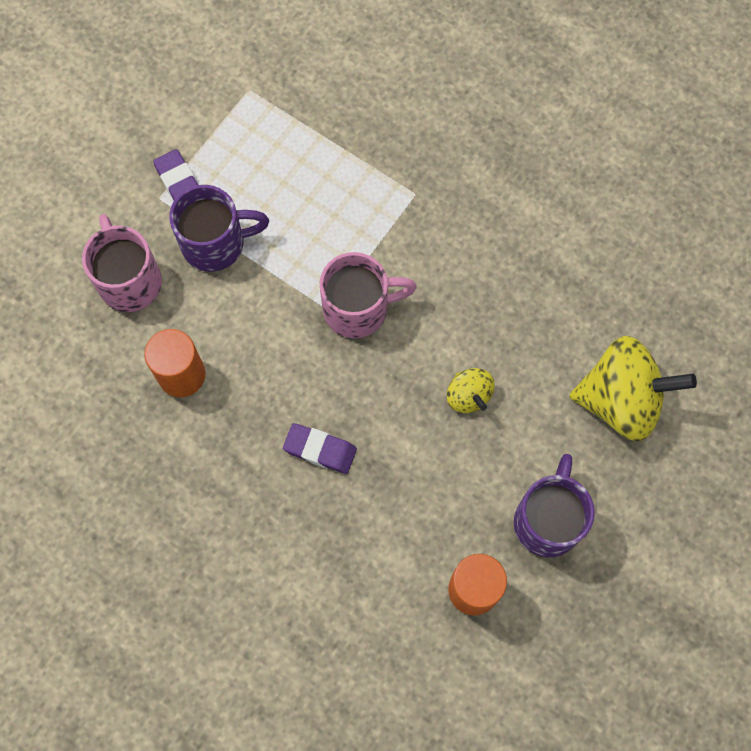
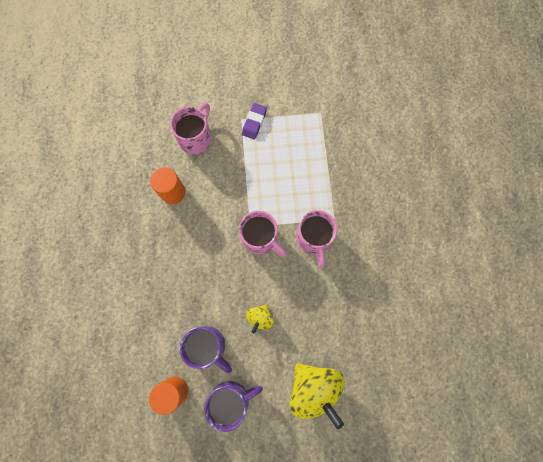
camera: 50 degrees right, 5 degrees up
(216, 243) = (240, 157): purple mug -> purple mug (208, 346)
(320, 450) = (185, 274): purple eraser -> none
(420, 241) = (314, 239): none -> pink mug

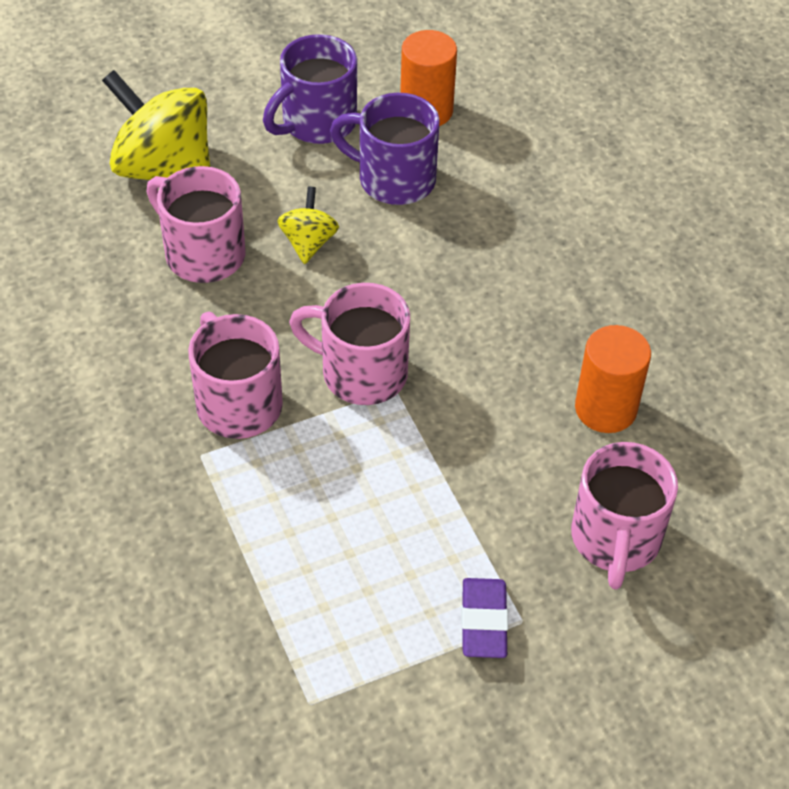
camera: 160 degrees right, 25 degrees down
(309, 326) = (202, 254): none -> pink mug

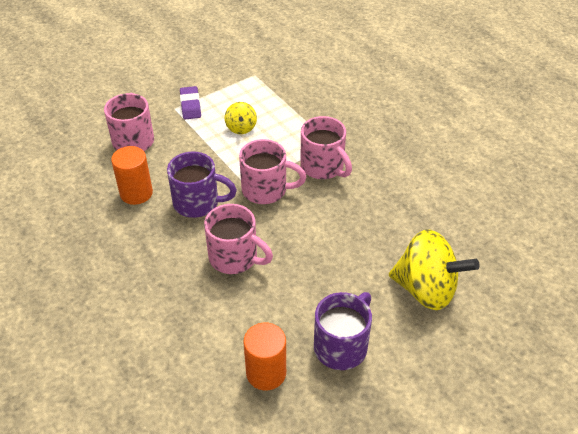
camera: 170 degrees right, 5 degrees down
(202, 254) = (375, 238): pink mug -> pink mug (235, 258)
(308, 243) = (317, 256): yellow spinning top -> yellow spinning top (241, 128)
(394, 179) = (276, 309): purple mug -> purple mug (198, 203)

